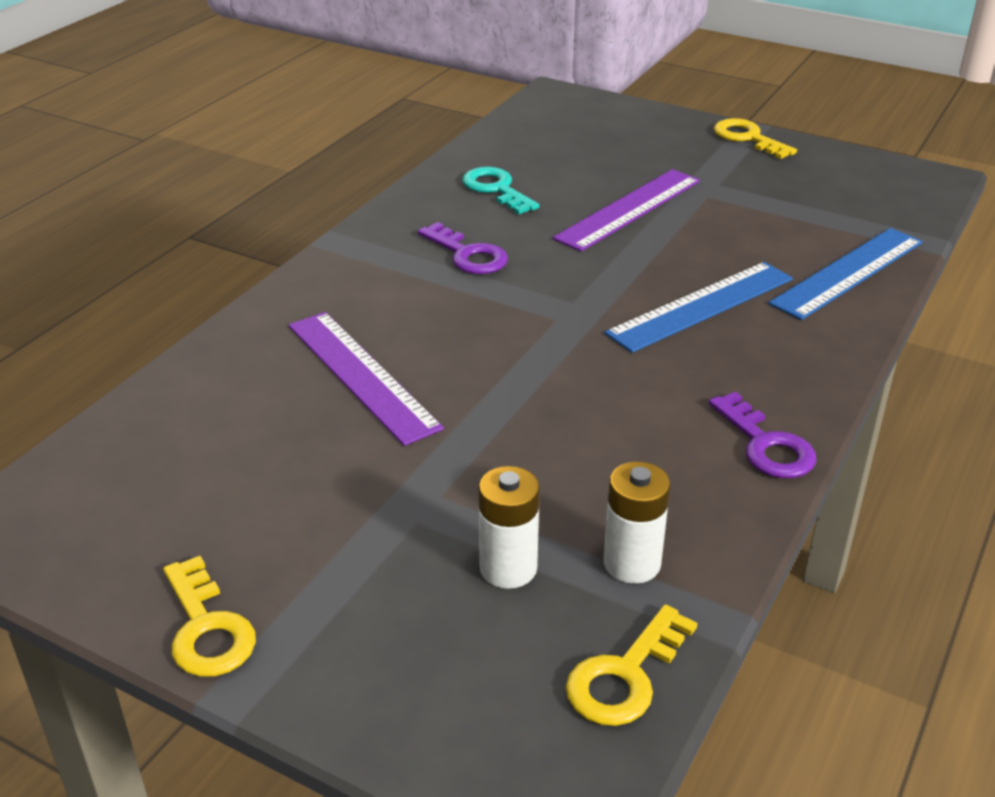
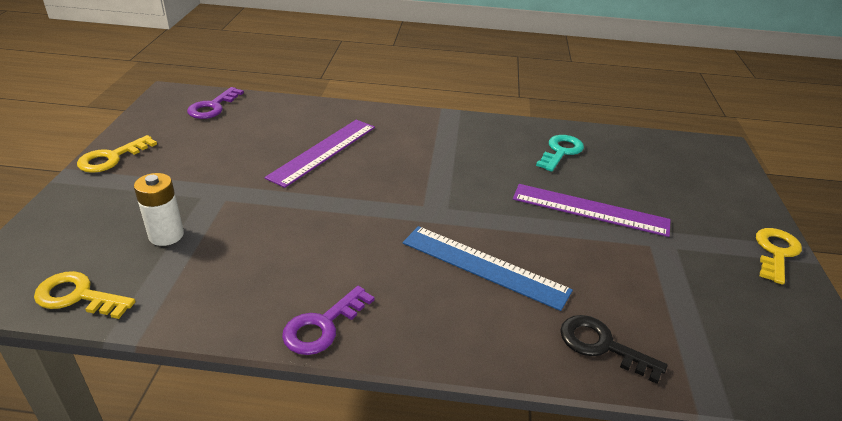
camera: 65 degrees right, 0 degrees up
(468, 255) = (471, 158): purple key -> purple key (212, 107)
(632, 563) = (178, 282): white battery -> none
(848, 273) = (602, 345): blue ruler -> black key

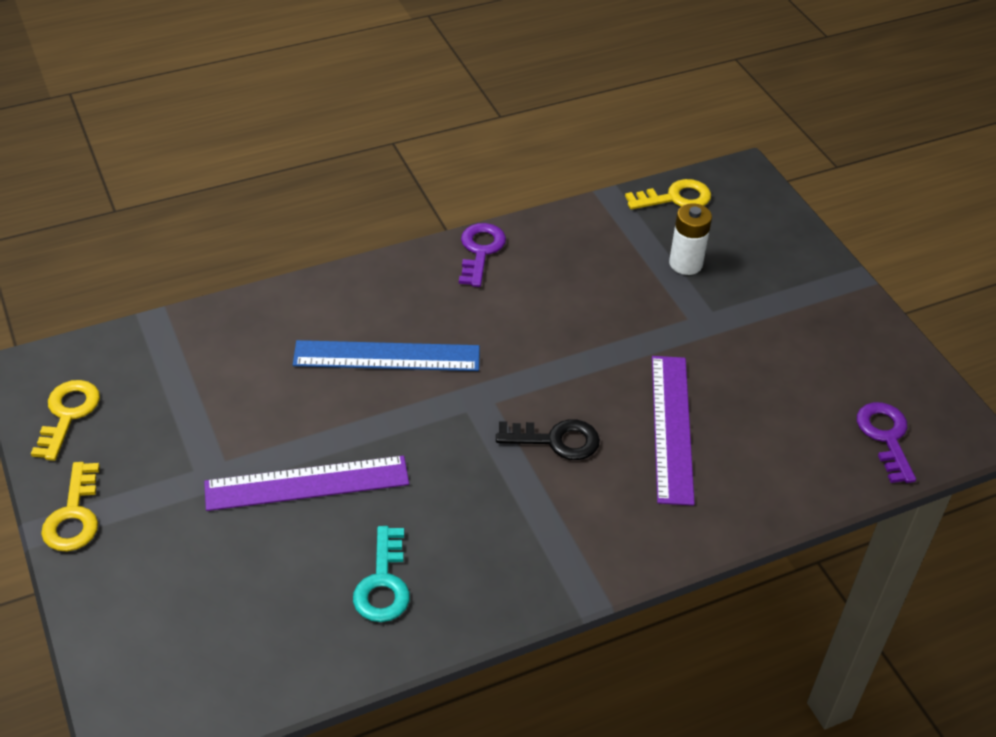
camera: 150 degrees right, 10 degrees up
(111, 158) = (858, 312): yellow key -> yellow key (68, 414)
(602, 345) = (251, 326): black key -> black key (556, 440)

